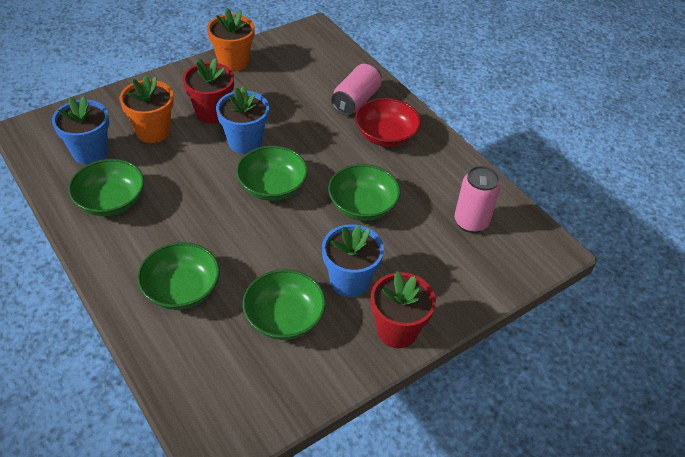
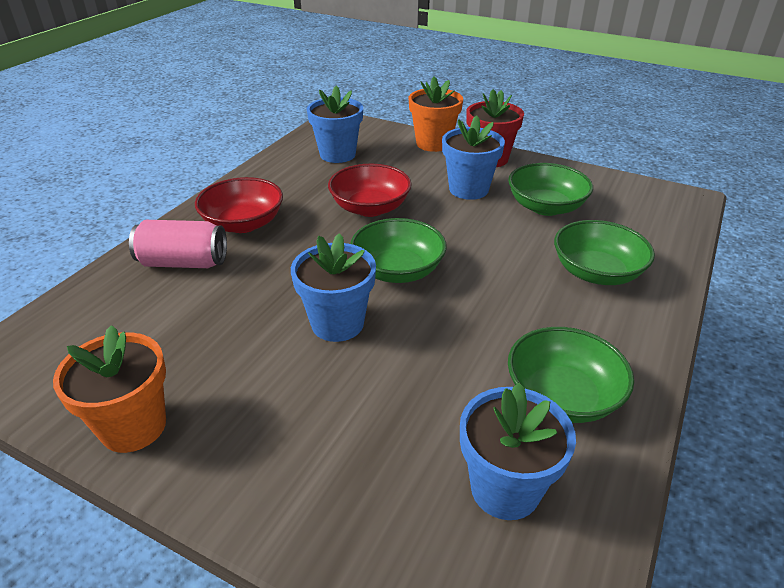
camera: 115 degrees left, 10 degrees down
(153, 131) = (391, 434): orange flower pot -> orange flower pot (433, 143)
(212, 112) = (295, 386): red flower pot -> none
(362, 206) = (370, 208): green bowl -> red bowl
(471, 222) = (337, 154): pink can -> blue flower pot

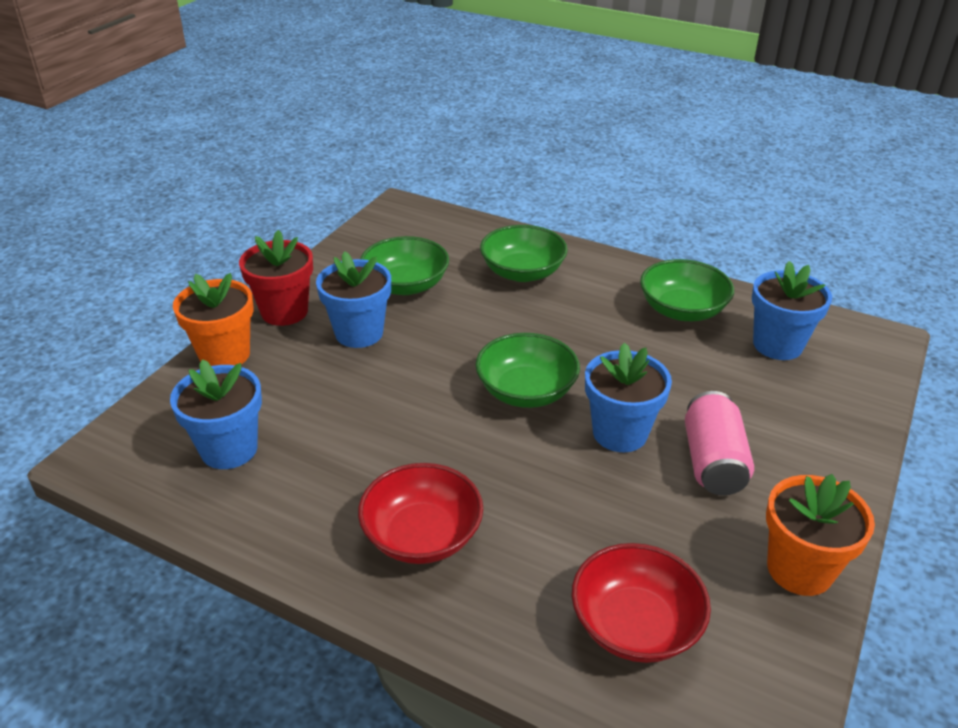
camera: 90 degrees left, 0 degrees up
(183, 263) = (519, 586): pink can -> pink can (713, 462)
(370, 208) = (392, 413): red bowl -> red bowl (635, 625)

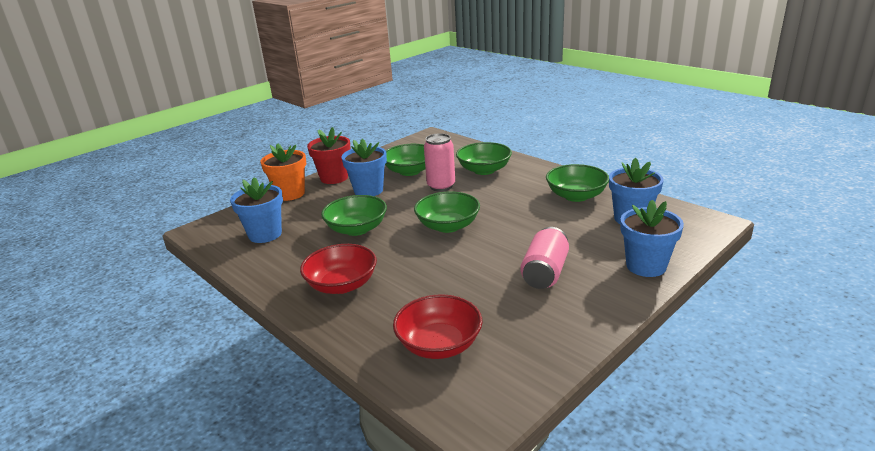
camera: 20 degrees right, 10 degrees down
(383, 416) = (357, 229): none -> green bowl
(473, 312) = (441, 186): none -> pink can
(620, 433) = (493, 252): blue flower pot -> blue flower pot (646, 266)
(799, 569) = (567, 334): orange flower pot -> none

